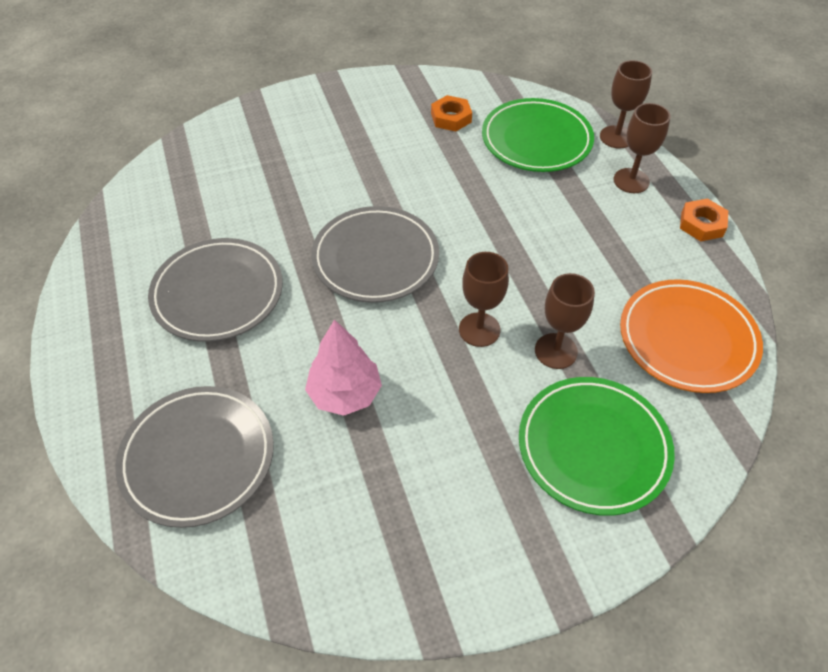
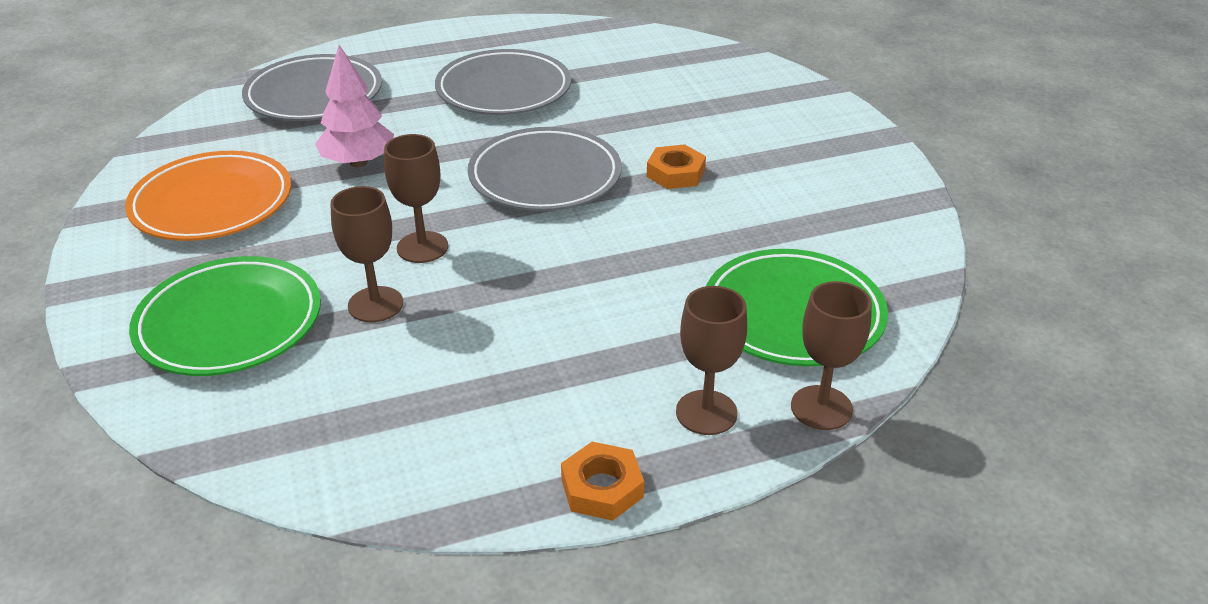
camera: 90 degrees right, 15 degrees down
(451, 118) = (828, 234): orange nut -> orange nut (675, 173)
(687, 339) = (364, 430): orange plate -> orange plate (212, 203)

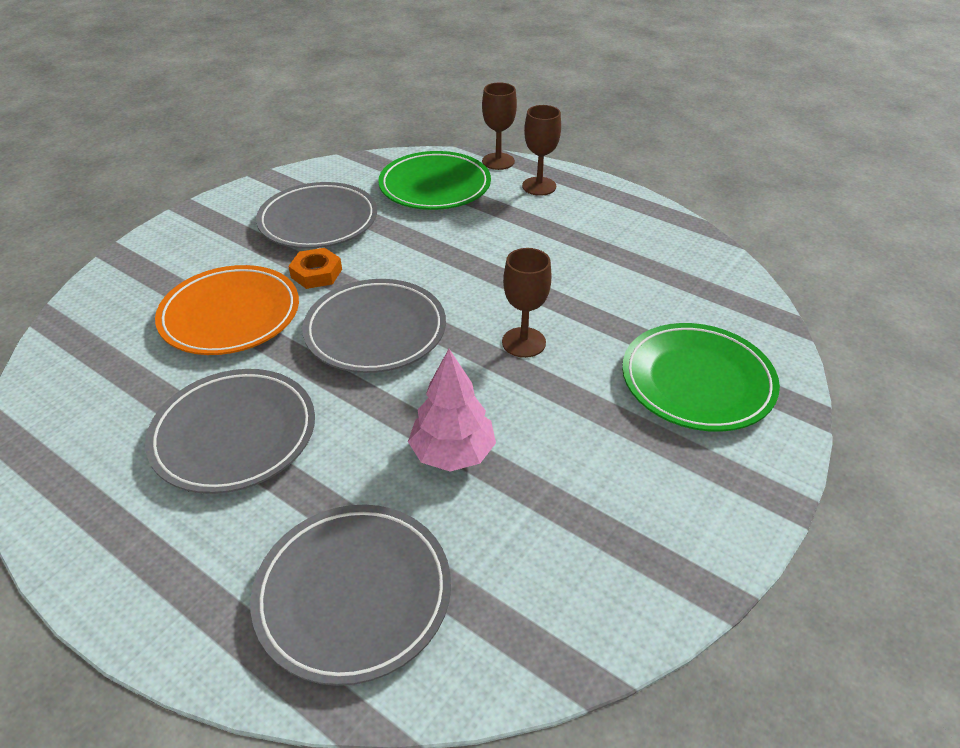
camera: 125 degrees left, 5 degrees up
(212, 203) = (607, 509): orange plate -> orange plate (230, 315)
(375, 304) = (600, 328): brown goblet -> none
(602, 488) = (619, 195): orange nut -> none
(782, 202) = (318, 221): none -> grey plate

